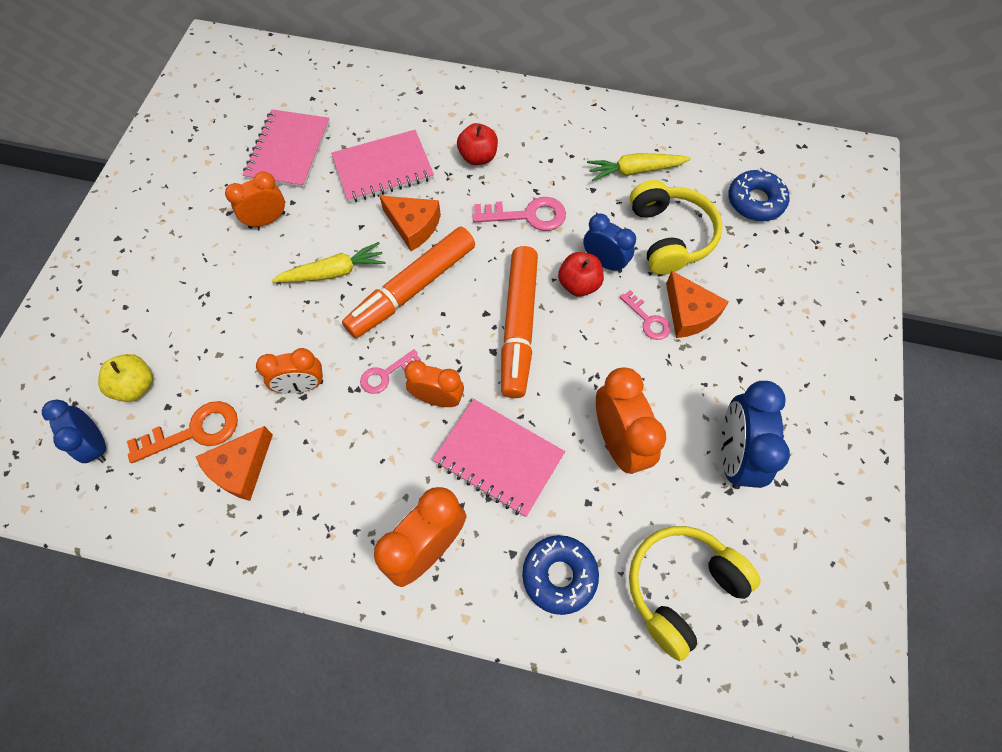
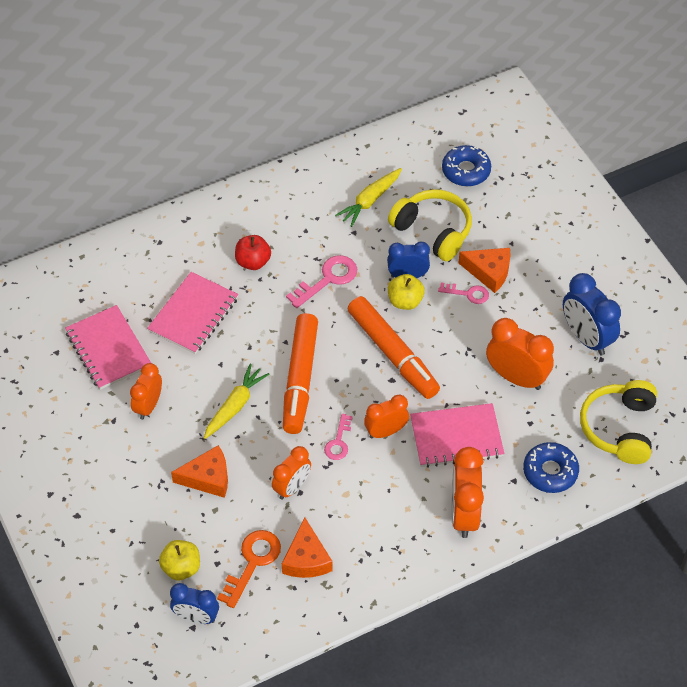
camera: 40 degrees left, 10 degrees down
(413, 226) = (257, 339): orange cheese -> orange cheese (208, 478)
(579, 284) = (405, 301): red apple -> yellow apple

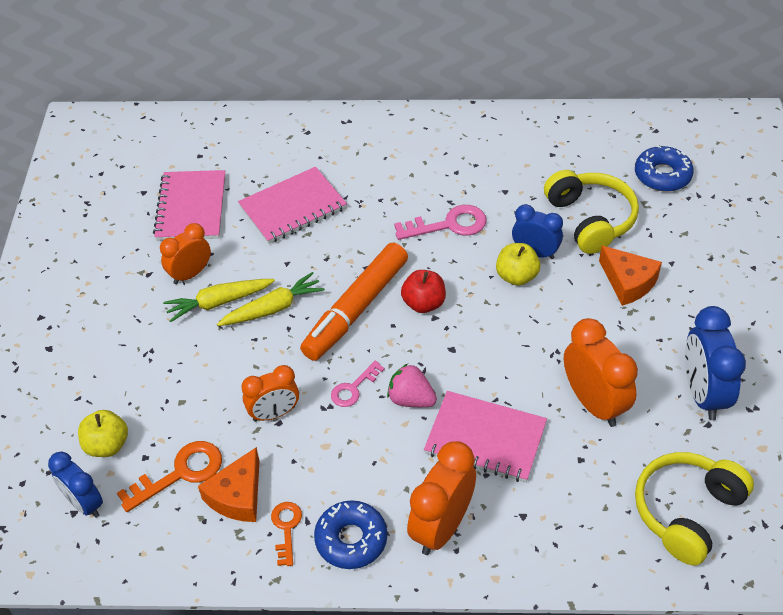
camera: 30 degrees right, 5 degrees down
(208, 478) = (197, 367): orange cheese -> none
(253, 262) = (384, 181): red apple -> red apple (423, 303)
(357, 565) = (286, 528): none -> orange key
(370, 201) = (541, 168): yellow carrot -> yellow carrot (219, 302)
(386, 431) = (411, 399): orange clock -> pink strawberry
(393, 353) = (470, 323): orange marker -> none
(468, 294) = (591, 295): pink key -> none
(550, 471) = (572, 525): blue donut -> blue donut (351, 539)

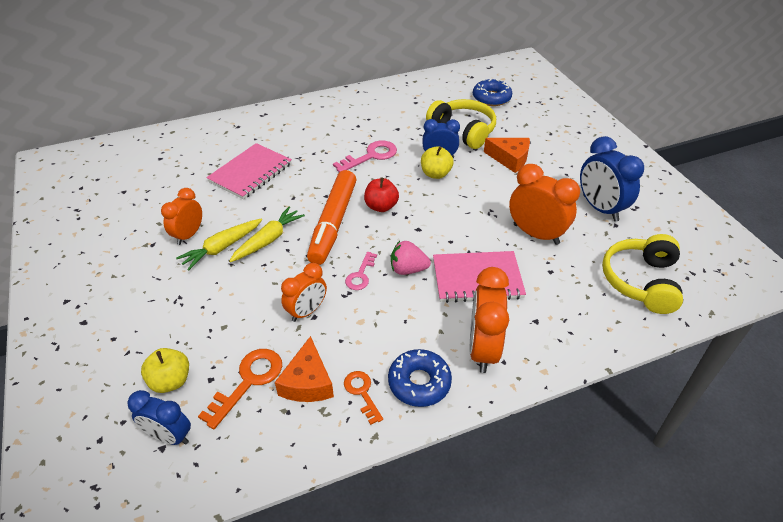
camera: 25 degrees left, 5 degrees down
(191, 208) = (169, 192): pink notebook -> none

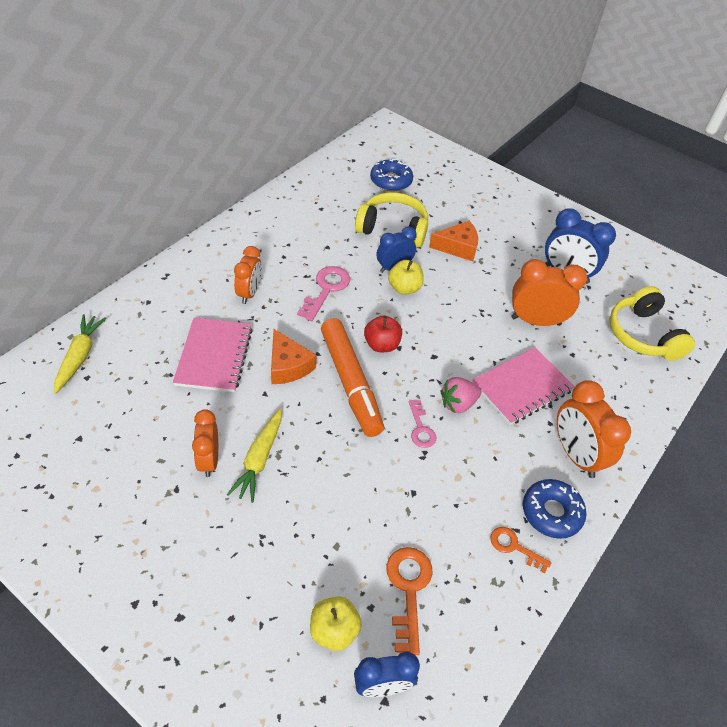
camera: 35 degrees left, 5 degrees up
(268, 240) = (300, 429): yellow carrot -> yellow carrot (79, 357)
(307, 311) = (402, 490): orange clock -> orange clock (249, 293)
(307, 382) = (461, 562): orange cheese -> orange cheese (288, 366)

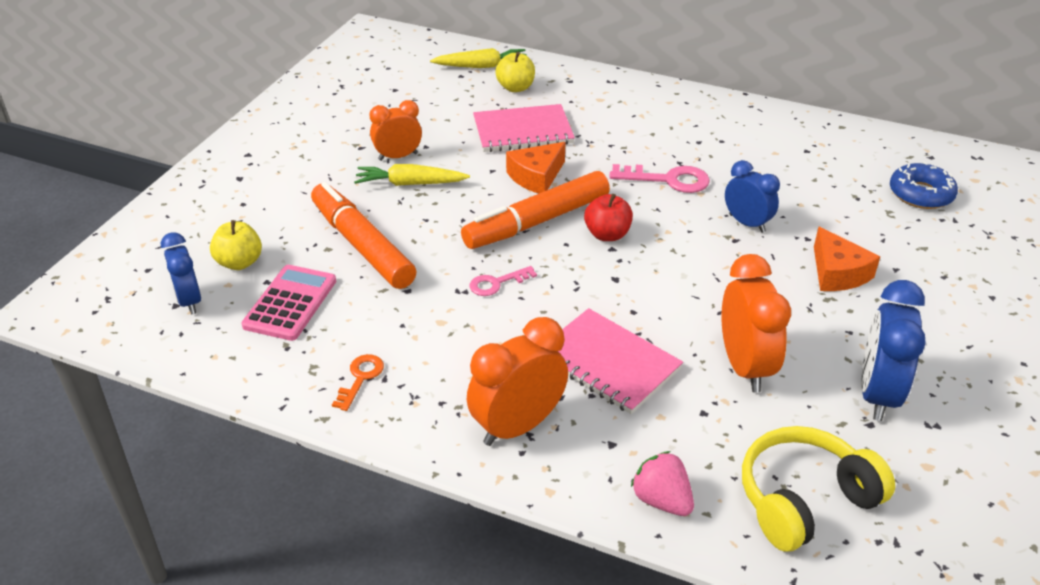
camera: 80 degrees right, 10 degrees down
(249, 293) = (623, 132): orange clock -> none
(341, 516) = (362, 245): none -> orange marker
(393, 229) = (821, 211): yellow headphones -> none
(404, 288) = (716, 237): yellow apple -> yellow apple (515, 88)
(408, 589) = (290, 303): orange key -> pink calculator
(458, 404) = (549, 308): pink strawberry -> pink strawberry (662, 500)
(551, 512) = (418, 408): blue donut -> none

